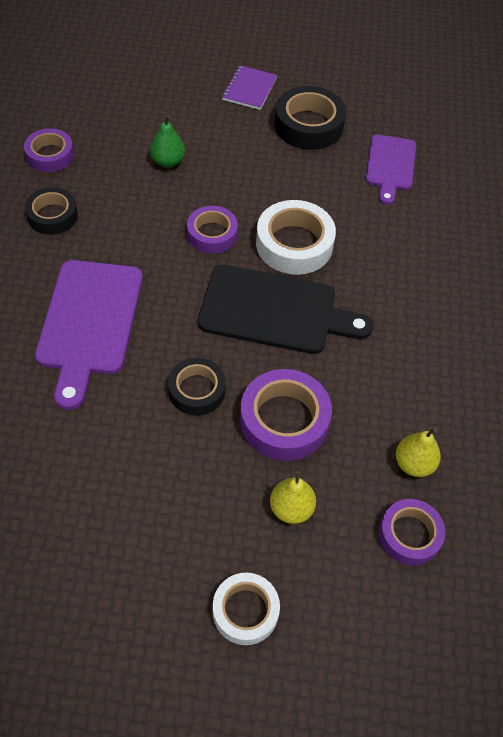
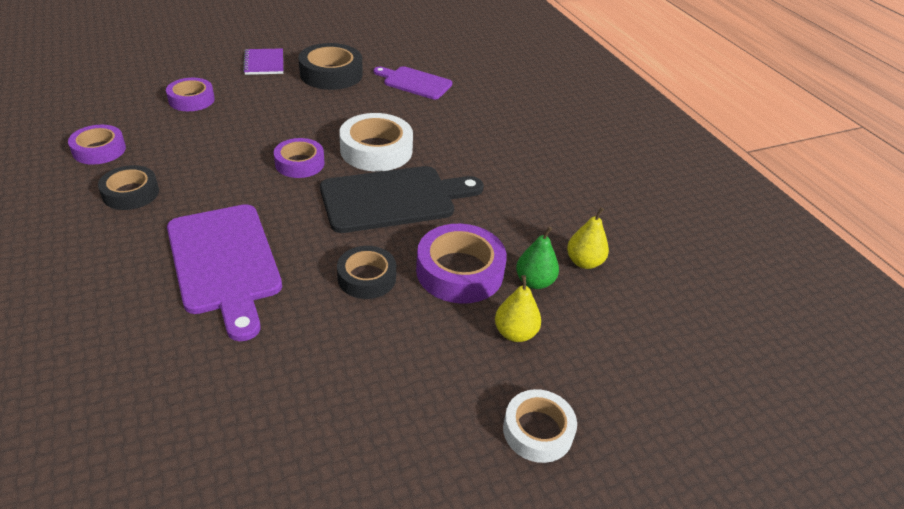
camera: 30 degrees left, 15 degrees down
(168, 162) = (223, 126): green pear -> green pear (534, 282)
(390, 166) = (415, 82): purple cutting board -> purple cutting board turned 135 degrees clockwise
(409, 535) = (621, 312): purple tape -> purple tape (191, 100)

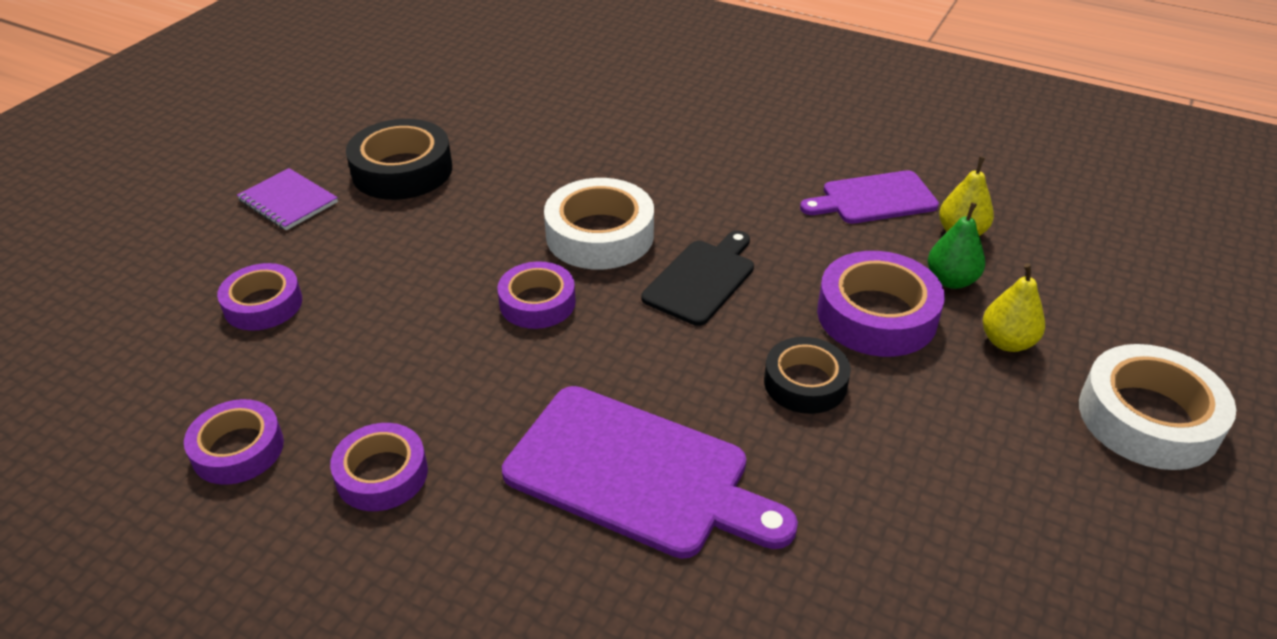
camera: 35 degrees left, 0 degrees up
(131, 193) = (382, 474): black tape -> purple tape
(393, 198) = (701, 279): black cutting board -> black cutting board, size x0.63
(415, 82) = (520, 129): purple cutting board -> purple cutting board (874, 199)
(538, 430) = (1148, 418): white tape -> white tape, size x1.54

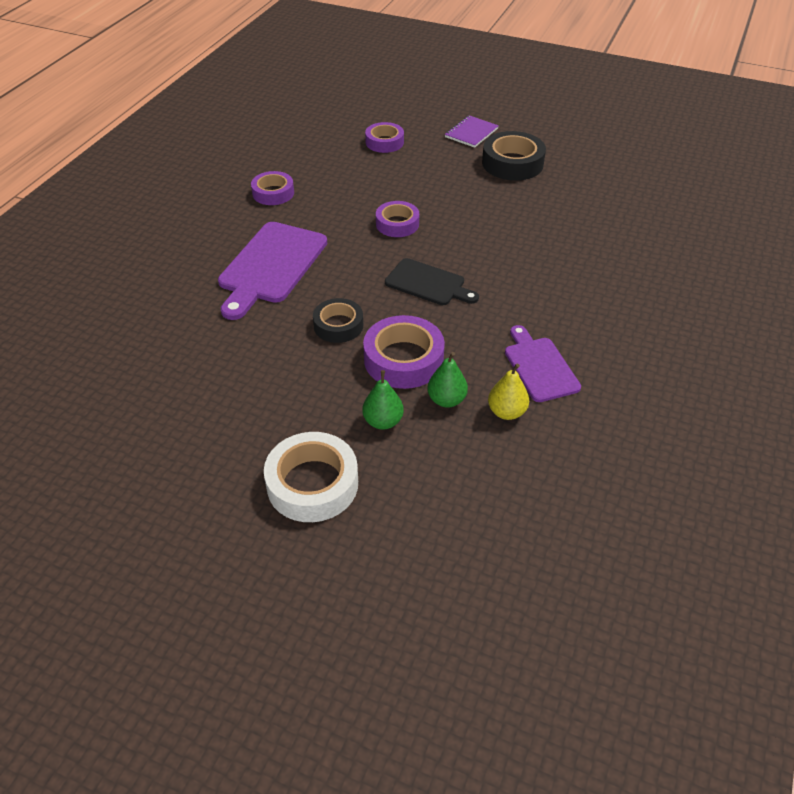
camera: 85 degrees right, 5 degrees up
(238, 449) = (288, 155): purple tape -> none
(600, 235) = (465, 241): white tape -> none
(1007, 342) = (383, 421): yellow pear -> green pear

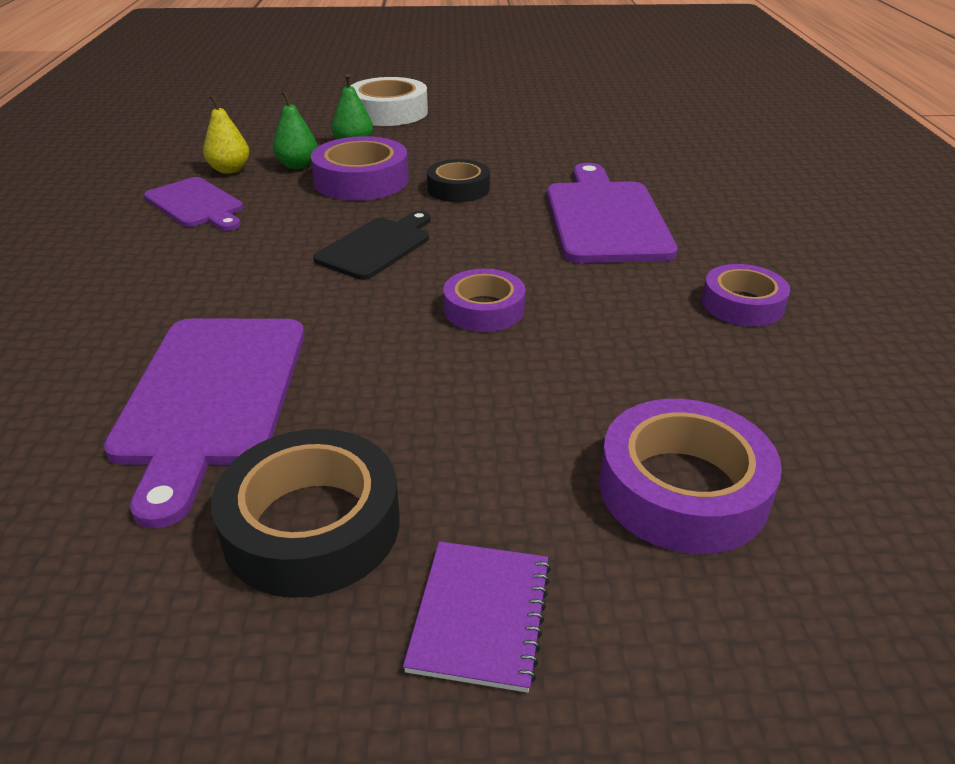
camera: 155 degrees right, 10 degrees down
(384, 142) = (683, 489): purple tape -> purple tape, size x1.54
(428, 283) = (376, 246): black cutting board -> black cutting board turned 120 degrees clockwise
(542, 215) = (212, 397): none -> purple cutting board

